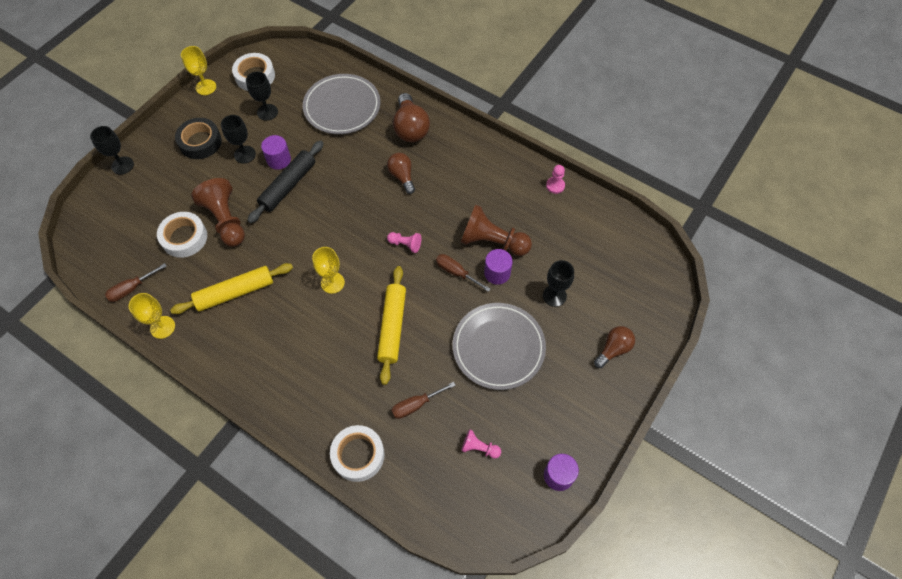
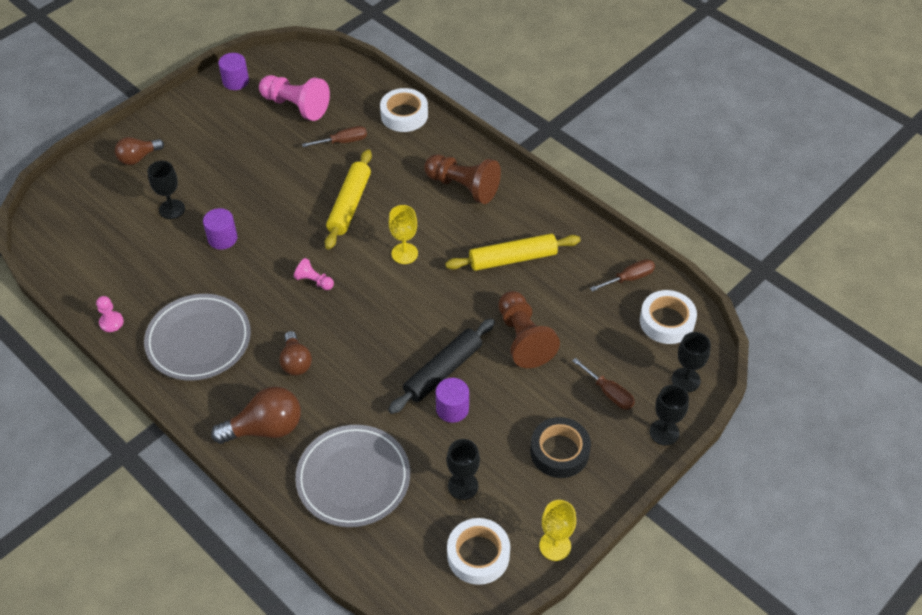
camera: 170 degrees left, 10 degrees down
(162, 327) = (590, 236): yellow goblet -> none
(184, 238) = (573, 325): white tape -> white tape (666, 321)
(245, 154) = (498, 423): black goblet -> black goblet (685, 380)
(410, 128) = (265, 428): brown light bulb -> brown light bulb turned 75 degrees clockwise
(456, 272) = (266, 245): brown screwdriver -> brown screwdriver (609, 393)
(479, 448) = (296, 106): pink pawn -> pink pawn, size x2.04
(492, 242) = (214, 270): brown pawn -> brown pawn (463, 187)
(498, 347) = (249, 174): grey plate -> grey plate (198, 340)

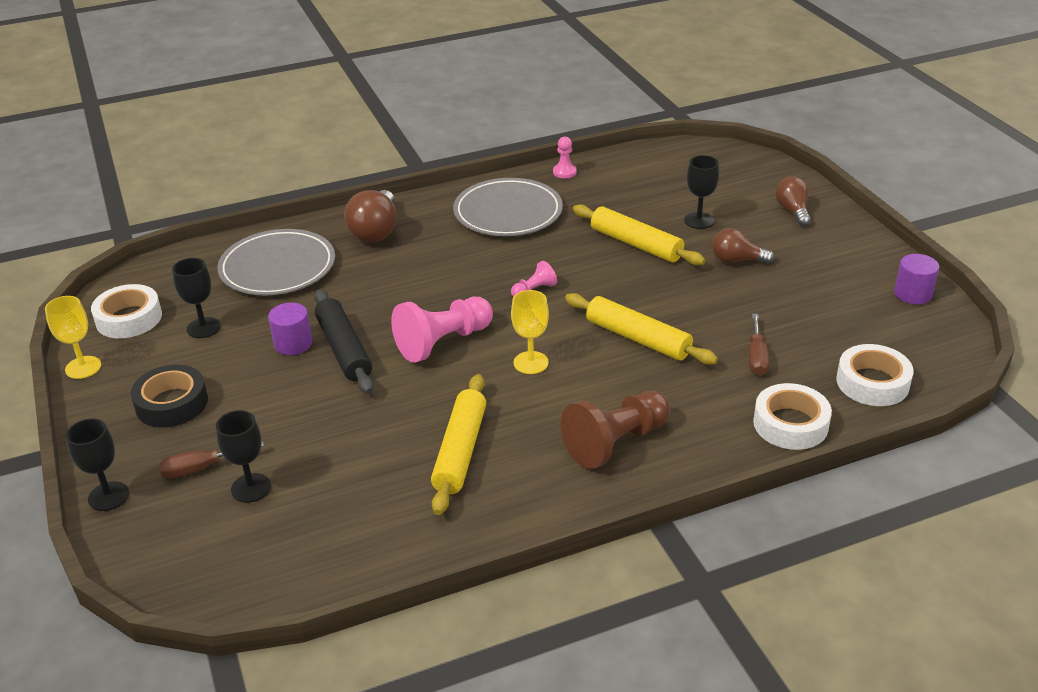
camera: 115 degrees right, 15 degrees down
(222, 238) = (636, 244): purple cylinder -> yellow rolling pin
(296, 106) = (844, 332): pink pawn -> pink pawn (443, 342)
(296, 362) = (436, 260): brown light bulb -> brown light bulb (736, 260)
(523, 339) = (334, 422): brown pawn -> none
(629, 278) = (345, 556): brown screwdriver -> none
(666, 321) = (247, 566): white tape -> white tape (872, 382)
(685, 380) = (151, 547): black goblet -> black goblet (251, 488)

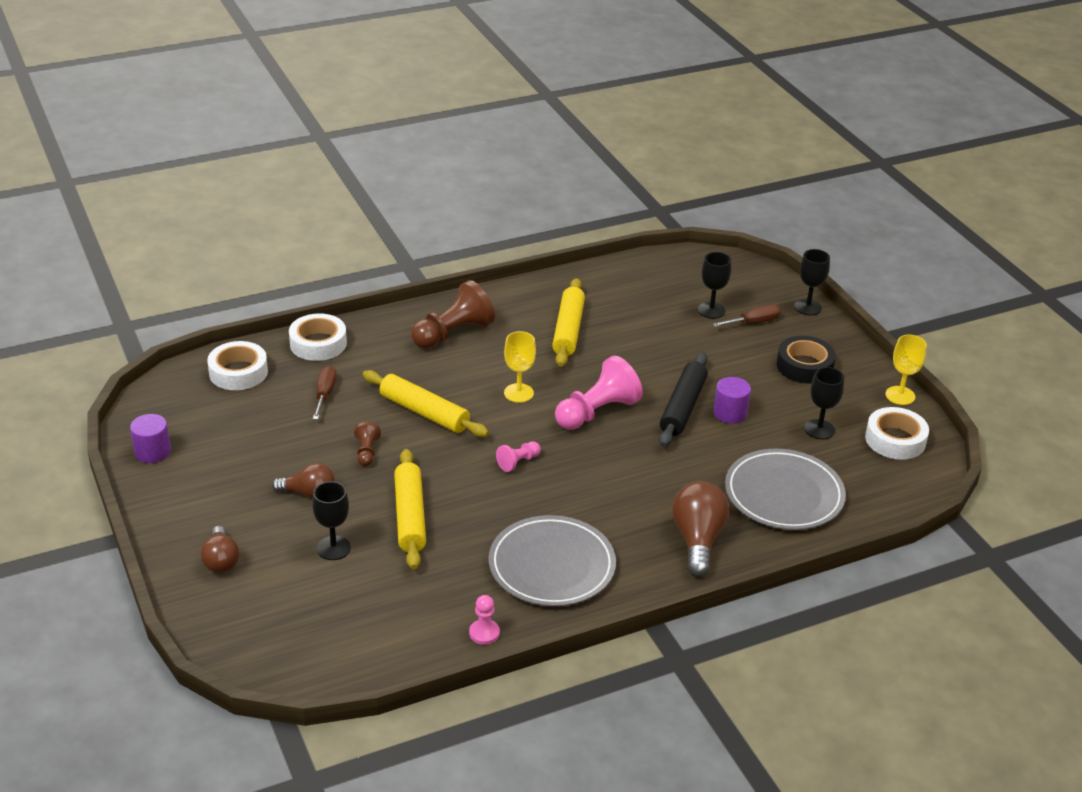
camera: 175 degrees right, 0 degrees up
(344, 349) = (683, 407): black rolling pin -> black rolling pin turned 45 degrees clockwise
(636, 244) = (410, 516): yellow rolling pin -> yellow rolling pin turned 45 degrees clockwise
(691, 297) = (367, 452): none -> brown pawn

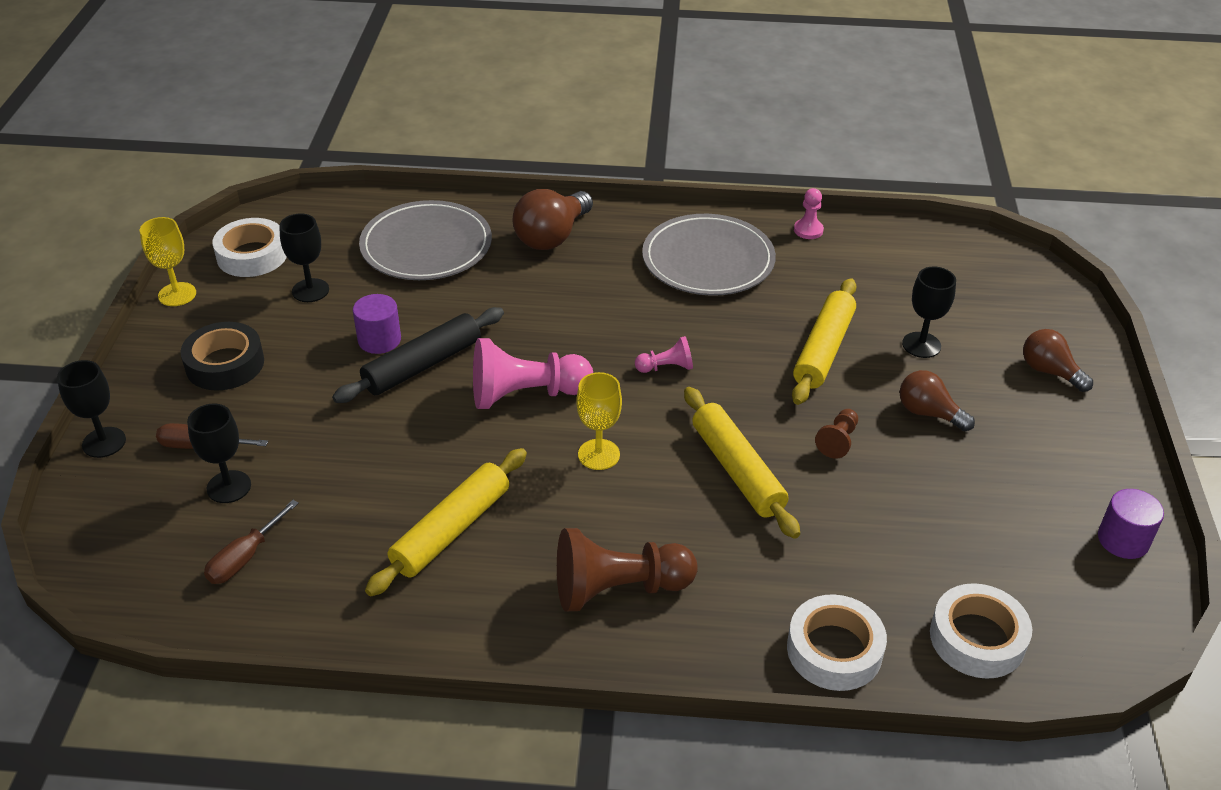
camera: 150 degrees left, 5 degrees up
(221, 560) = (1049, 371): brown light bulb -> brown light bulb turned 60 degrees counterclockwise
(325, 394) = (858, 548): brown screwdriver -> brown screwdriver (245, 557)

